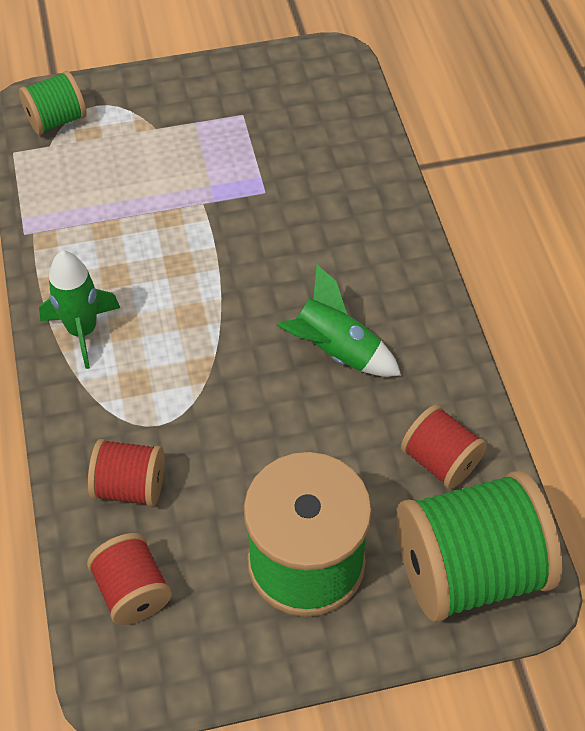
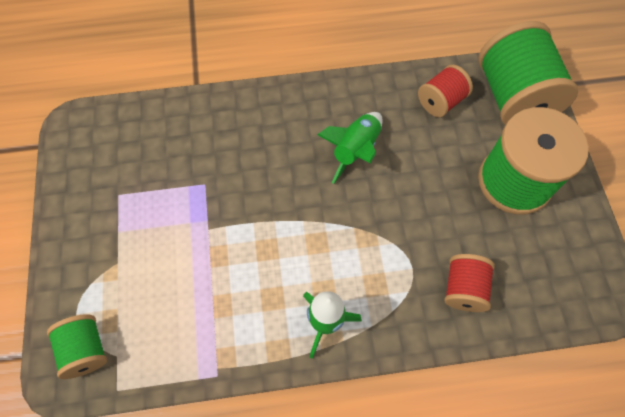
camera: 85 degrees left, 10 degrees up
(132, 591) = (543, 288): red spool -> none

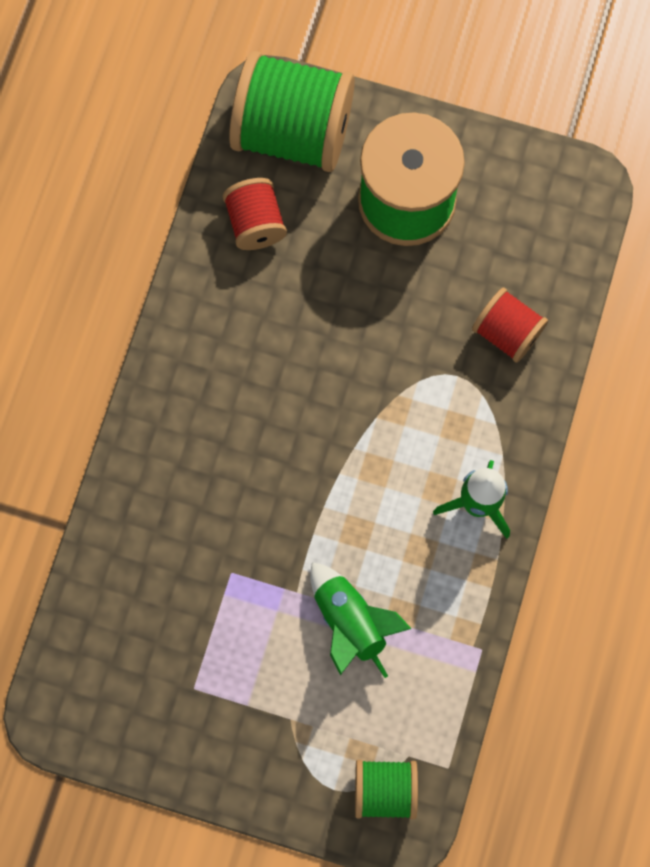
camera: 65 degrees left, 10 degrees up
(355, 150) = (274, 364): green rocket -> green rocket (350, 622)

